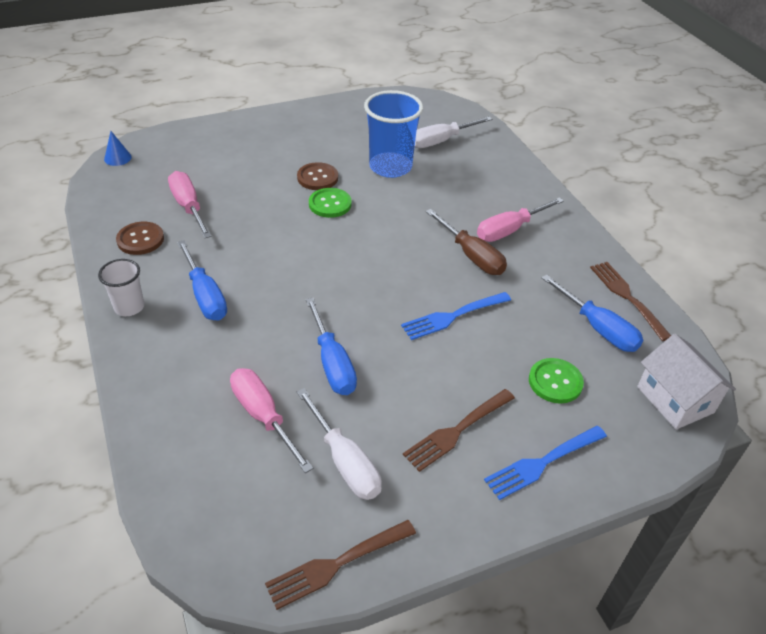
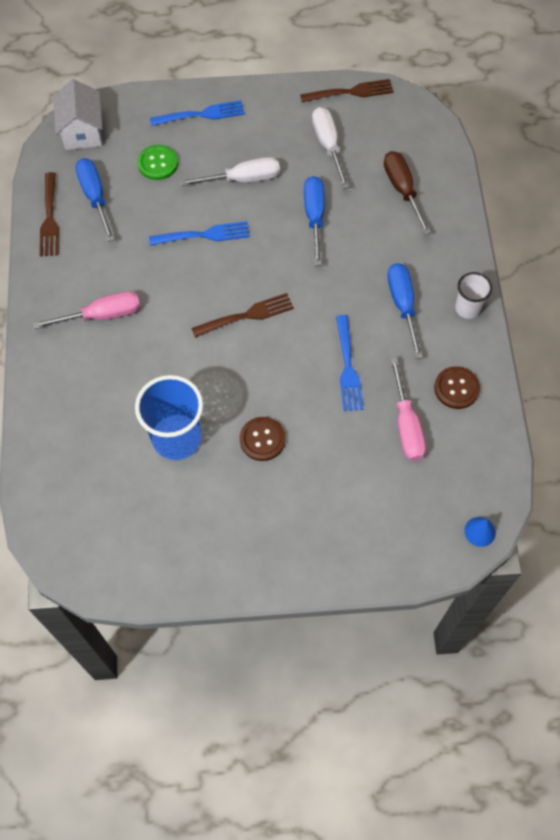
camera: 160 degrees left, 20 degrees up
(254, 236) = (347, 367): none -> blue fork
(263, 416) = (375, 188): pink screwdriver -> none
(330, 204) = (262, 394): green button -> none
(440, 141) = (98, 472): white screwdriver -> white screwdriver (244, 179)
(457, 431) = (246, 147): brown fork -> brown fork (247, 315)
(472, 256) = (155, 292): brown screwdriver -> brown screwdriver (402, 189)

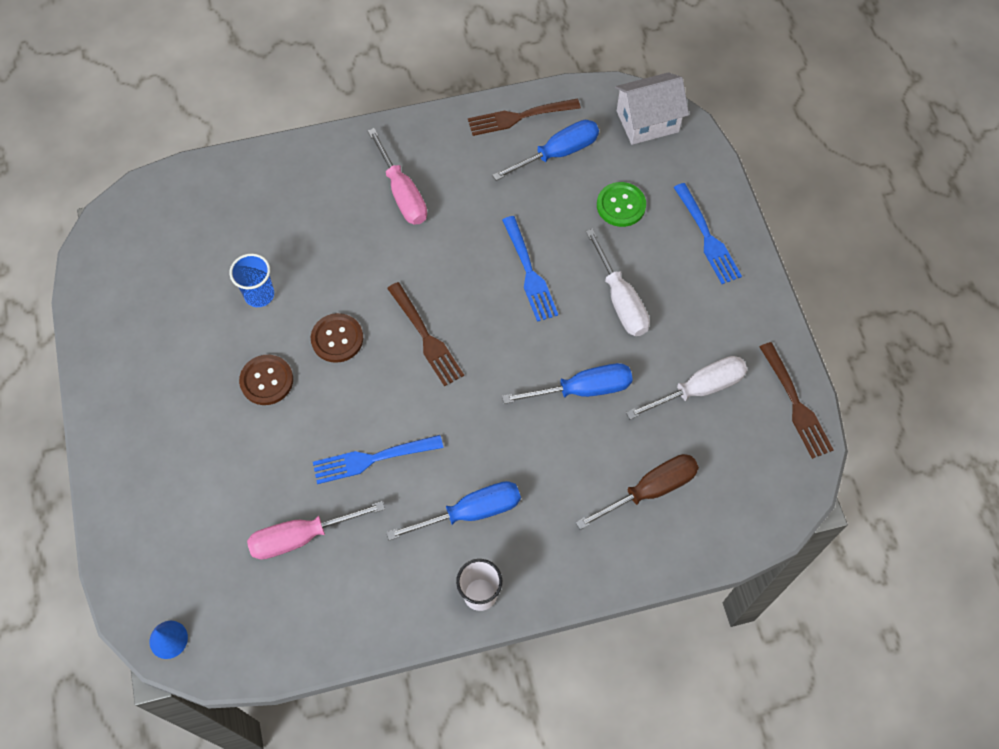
camera: 80 degrees right, 0 degrees up
(176, 438) = (259, 295): blue cup -> blue cup, size x0.56
(456, 388) = (360, 592): brown button -> brown button (337, 339)

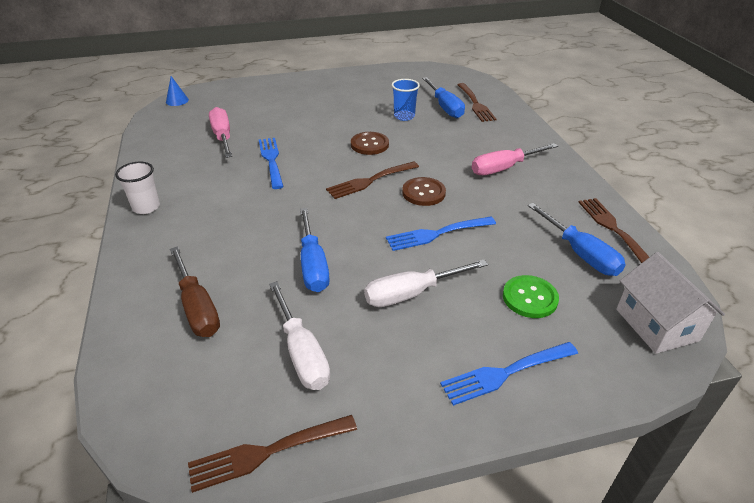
camera: 90 degrees right, 25 degrees down
(230, 203) = (475, 104): none -> brown fork
(266, 380) = (338, 121): brown button -> brown button (423, 193)
(472, 512) = (214, 203): blue screwdriver -> blue screwdriver (445, 107)

